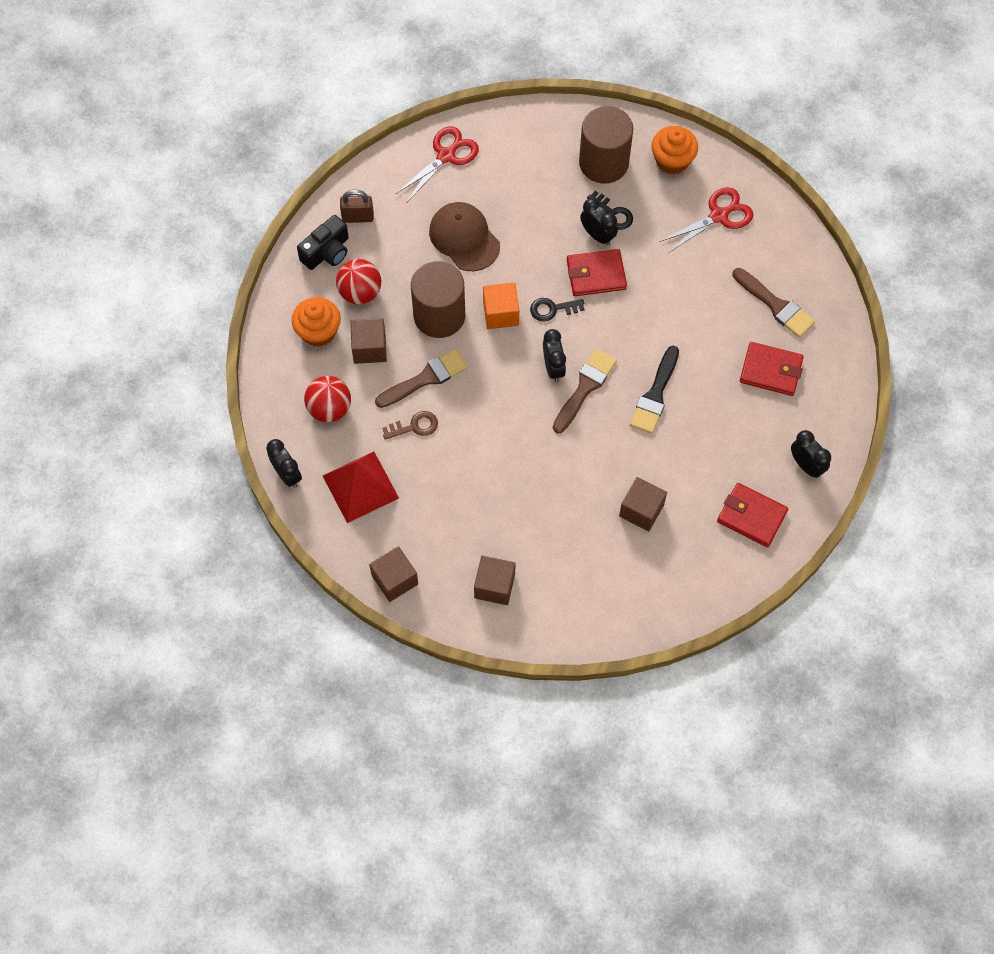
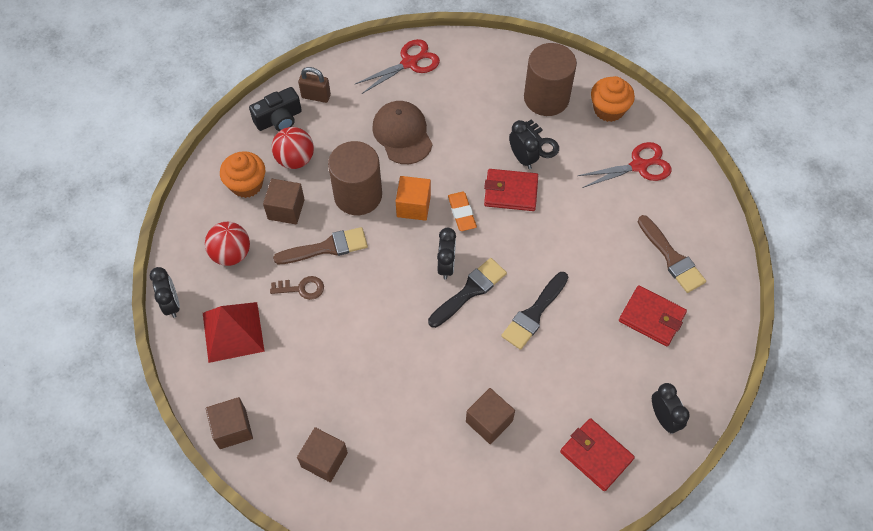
camera: 15 degrees right, 5 degrees down
(552, 309) = (461, 213): black key -> orange eraser
(585, 388) = (469, 291): brown brush -> black brush

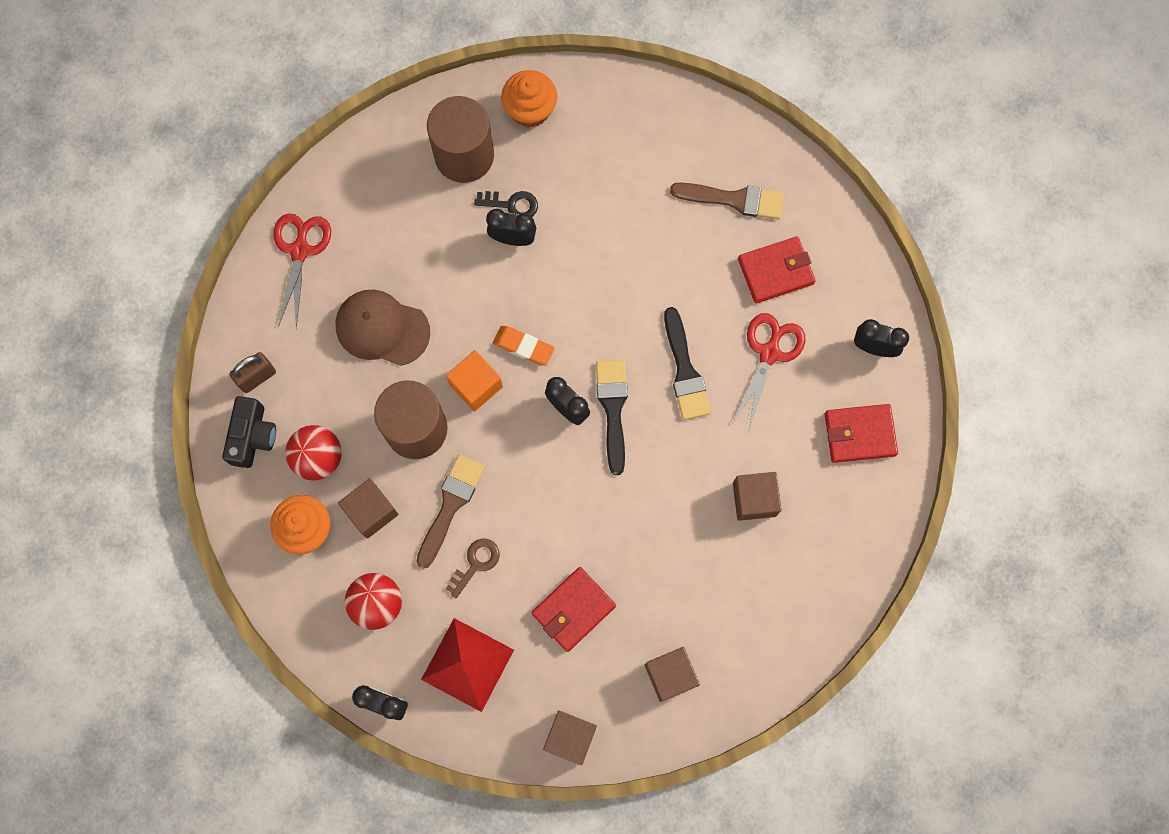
camera: 50 degrees left, 15 degrees up
(510, 192) = (540, 282): red wallet -> red wallet (573, 610)
(638, 166) = (616, 140): red scissors -> red scissors (769, 353)

